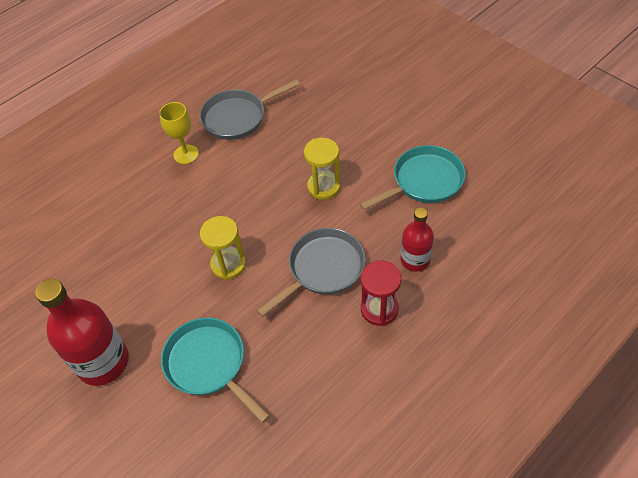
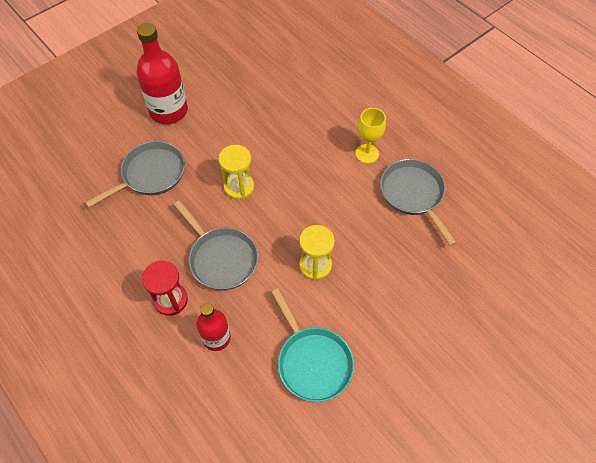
camera: 90 degrees right, 5 degrees up
(209, 364) = (150, 175): turquoise pan -> grey pan

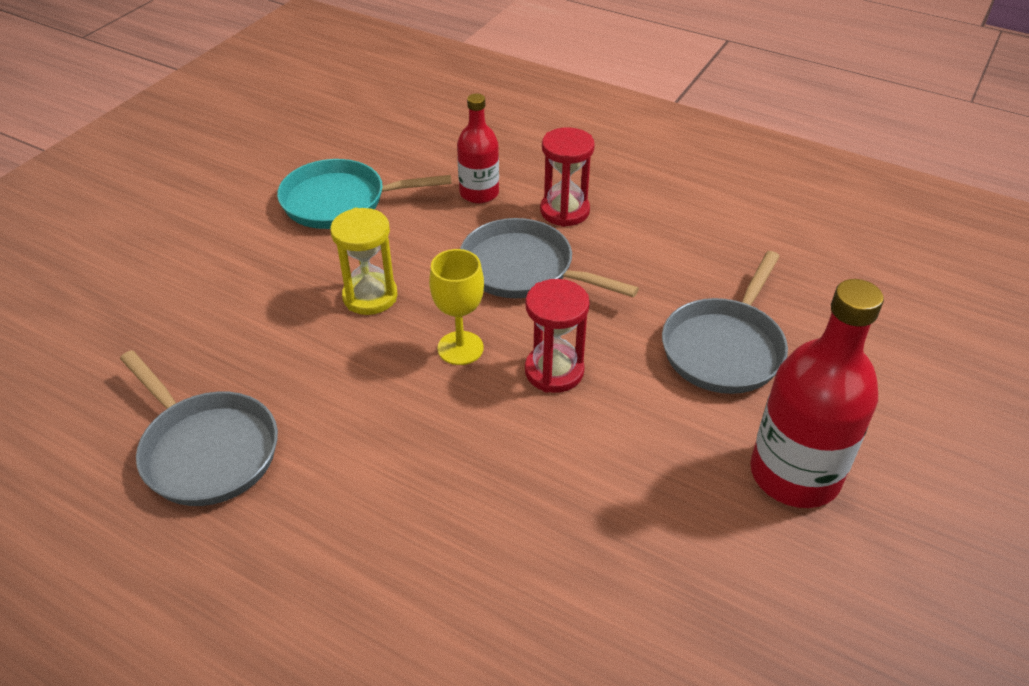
camera: 160 degrees right, 15 degrees down
(239, 187) = (554, 371): yellow hourglass -> red hourglass
(312, 361) = (341, 201): turquoise pan -> turquoise pan turned 45 degrees counterclockwise
(367, 154) = (319, 507): yellow goblet -> yellow goblet (460, 348)

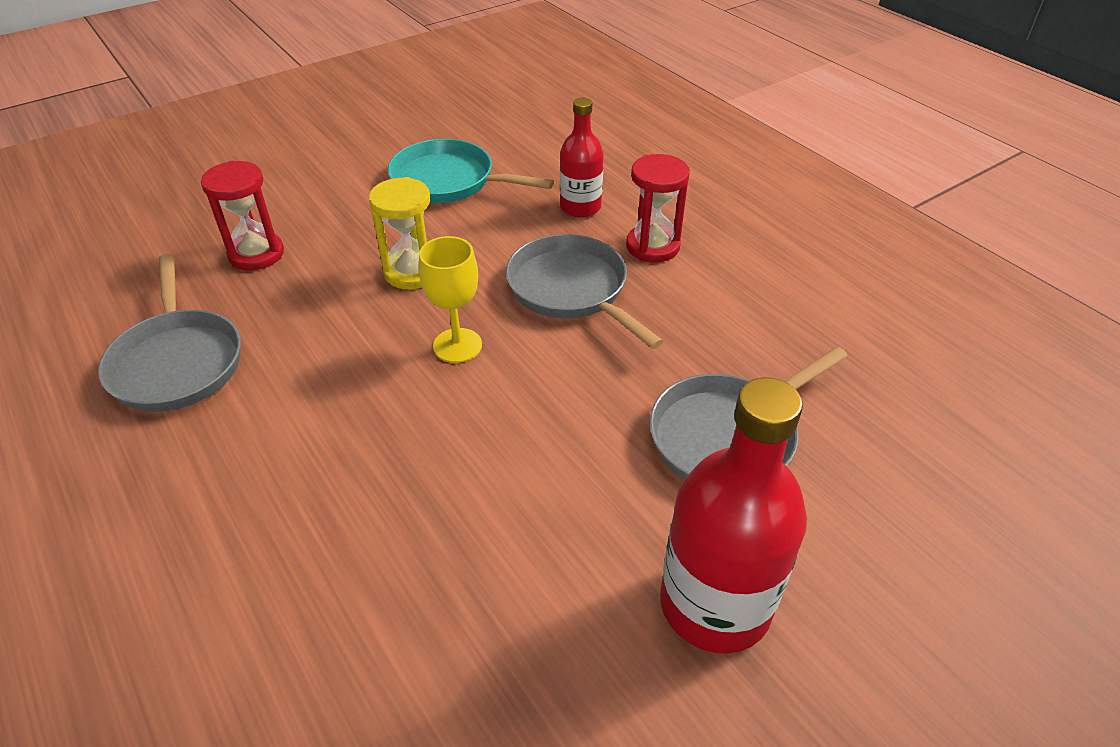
camera: 25 degrees right, 0 degrees up
(554, 371) = (530, 398): red hourglass -> red hourglass (256, 254)

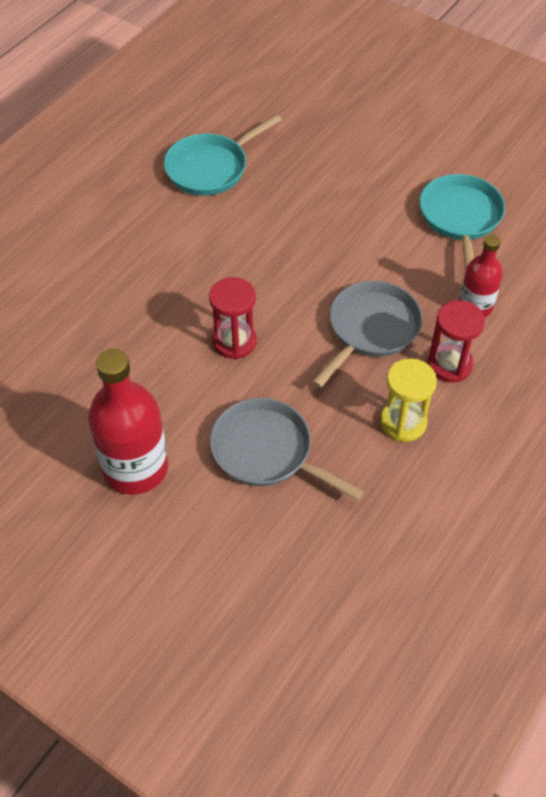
camera: 70 degrees right, 10 degrees up
(177, 361) = (211, 168): grey pan -> turquoise pan
(256, 254) = (319, 155): red hourglass -> red hourglass (234, 341)
(412, 272) = (343, 238): yellow hourglass -> yellow hourglass (403, 422)
(457, 345) = (284, 287): yellow goblet -> none

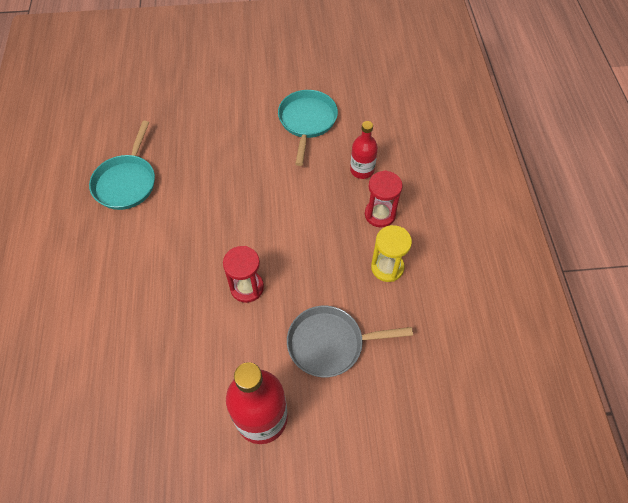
camera: 40 degrees left, 5 degrees up
(370, 330) = (319, 223): grey pan -> none
(460, 218) = (307, 122): turquoise pan -> turquoise pan turned 45 degrees clockwise

